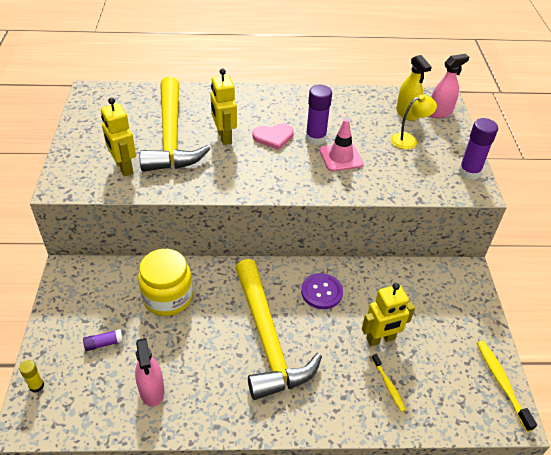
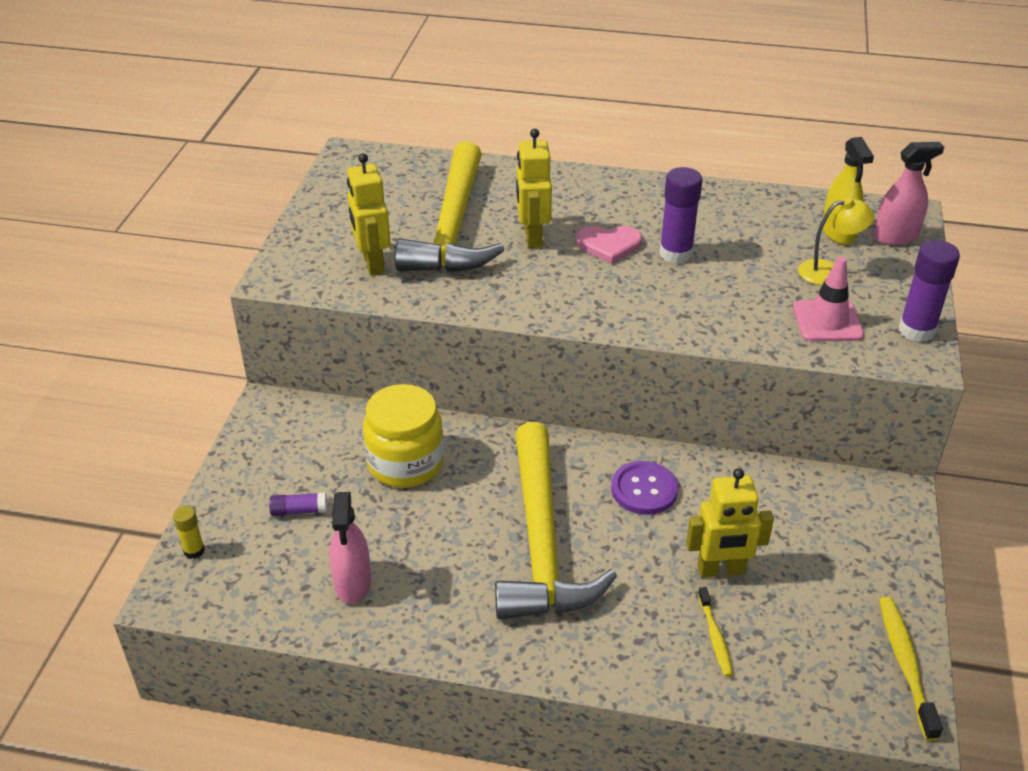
camera: 15 degrees right, 5 degrees down
(340, 157) = (708, 285): pink traffic cone -> pink traffic cone (827, 321)

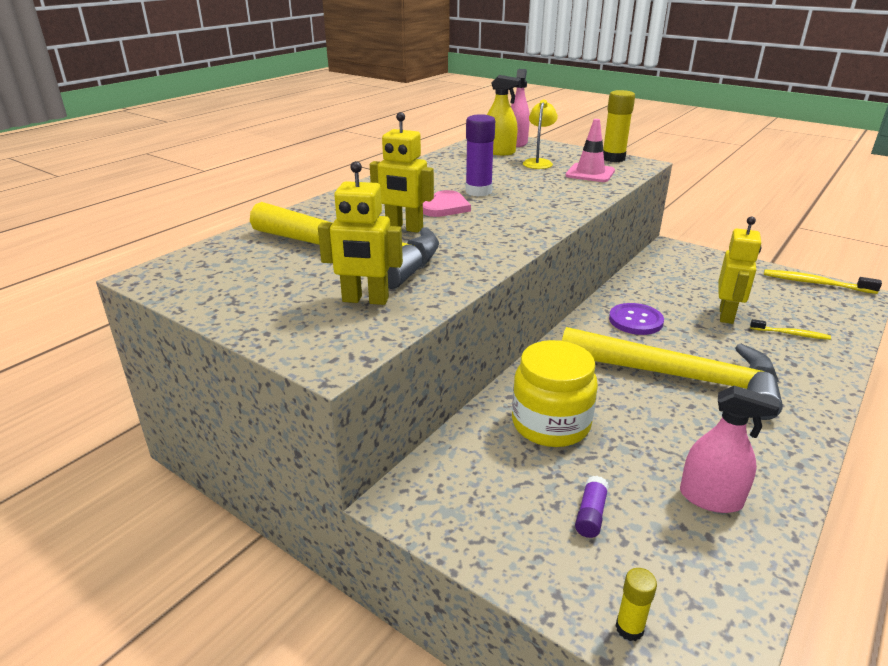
camera: 65 degrees left, 10 degrees down
(916, 330) = (613, 158): purple glue stick -> yellow glue stick

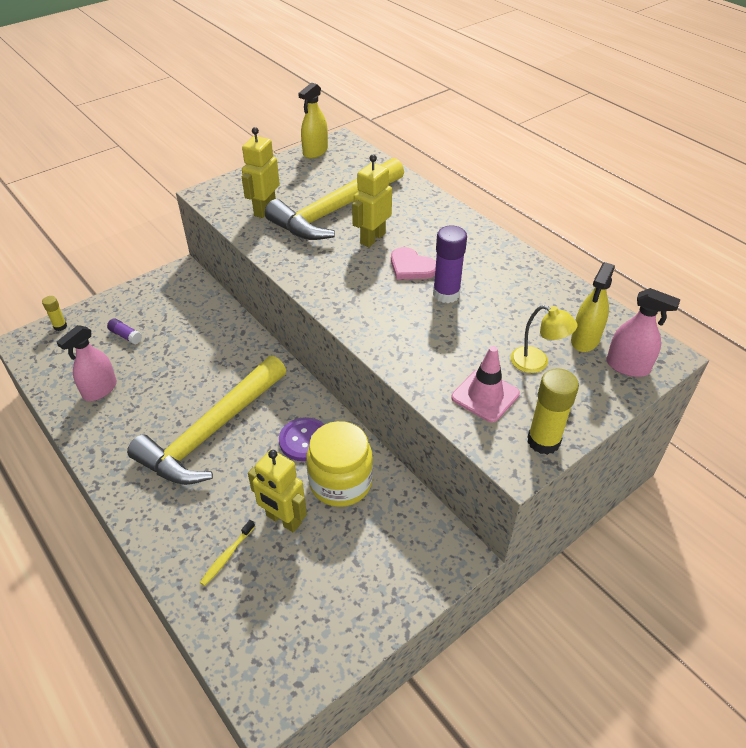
camera: 105 degrees right, 15 degrees up
(183, 289) = (315, 152): none -> yellow spray bottle
(550, 424) = (204, 342): yellow jar -> yellow jar (340, 482)
(815, 283) = (312, 667): yellow toothbrush -> none

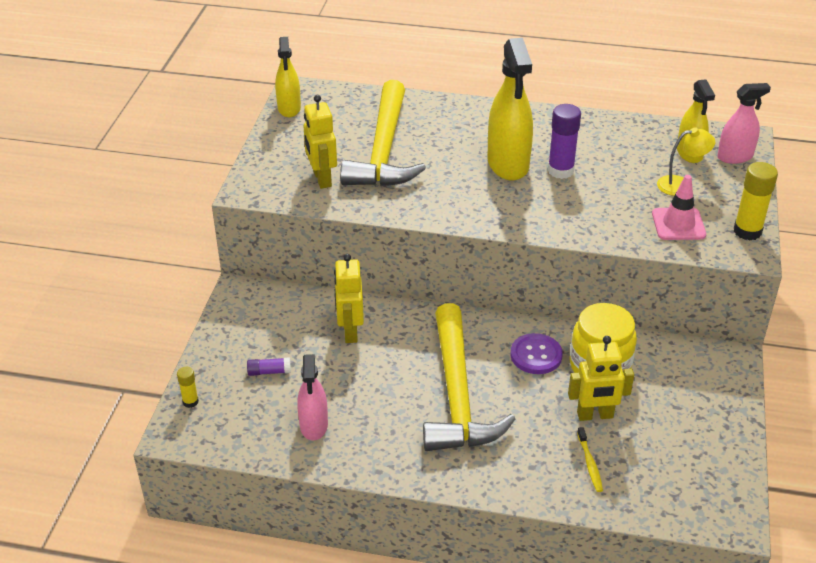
camera: 40 degrees left, 5 degrees down
(372, 238) = (447, 157): yellow robot -> yellow robot (350, 332)
(411, 267) = (508, 164): pink heart -> yellow spray bottle

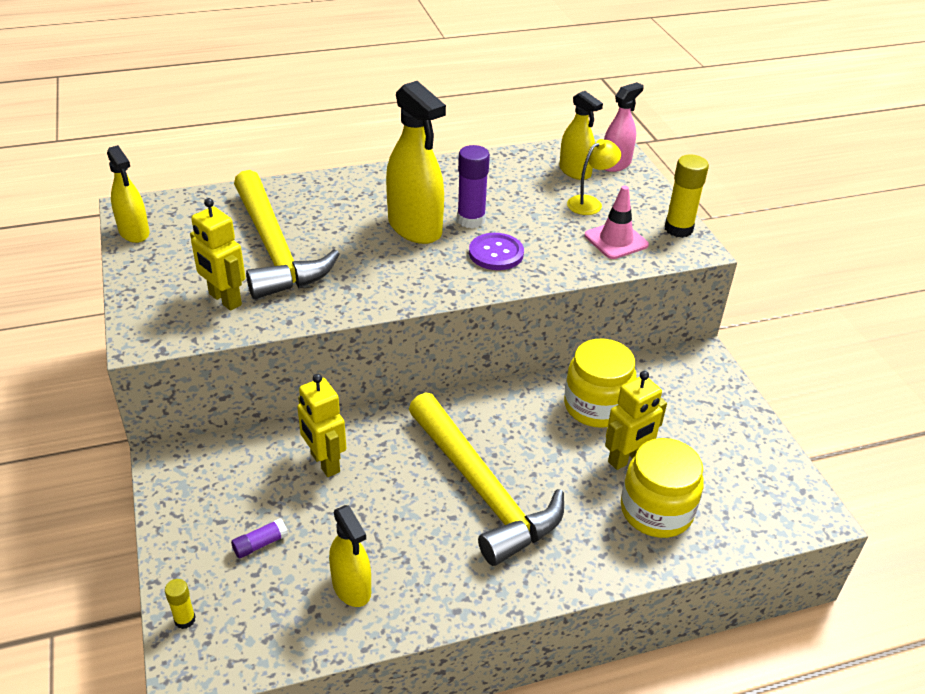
camera: 30 degrees left, 0 degrees up
(314, 425) = (351, 587): pink spray bottle -> yellow spray bottle
(536, 355) = (531, 418): purple button -> purple button (496, 253)
(590, 463) = (656, 511): yellow toothbrush -> yellow jar

